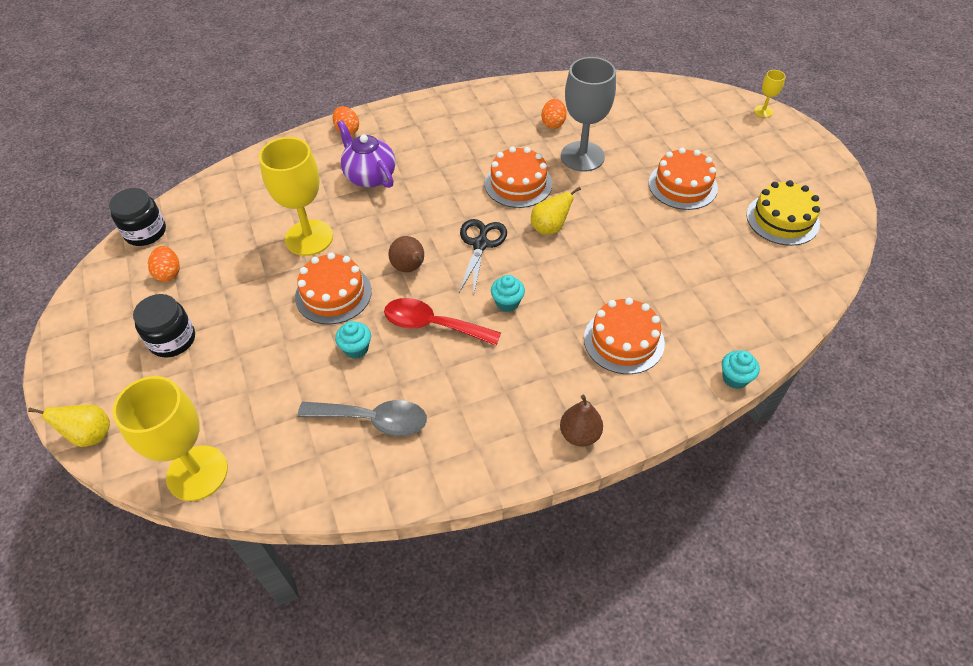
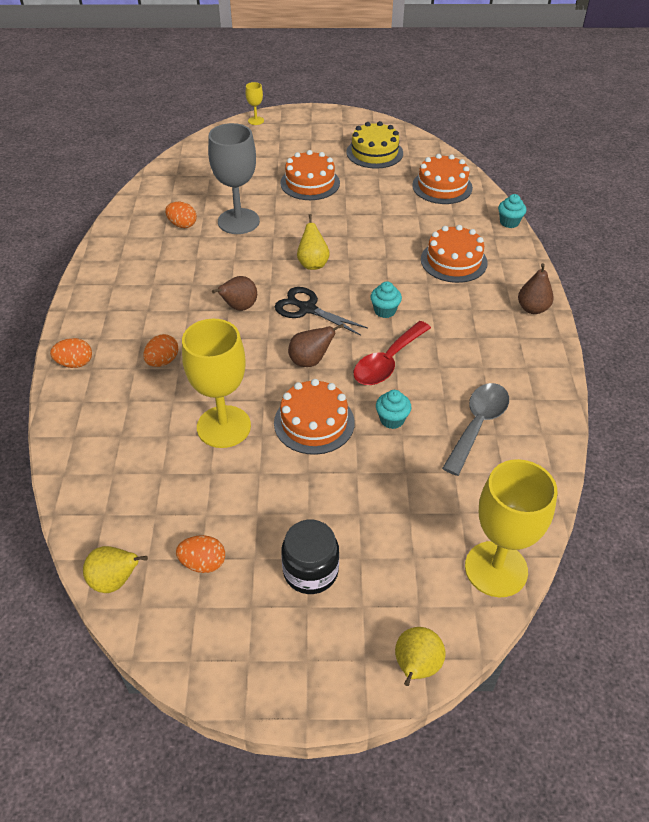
camera: 70 degrees left, 5 degrees down
(145, 232) = (115, 581): black jar -> yellow pear
(369, 176) = (163, 361): purple teapot -> orange egg
(459, 198) = (239, 307): none -> brown pear
(518, 184) = (246, 266): orange cake -> orange cake (442, 186)

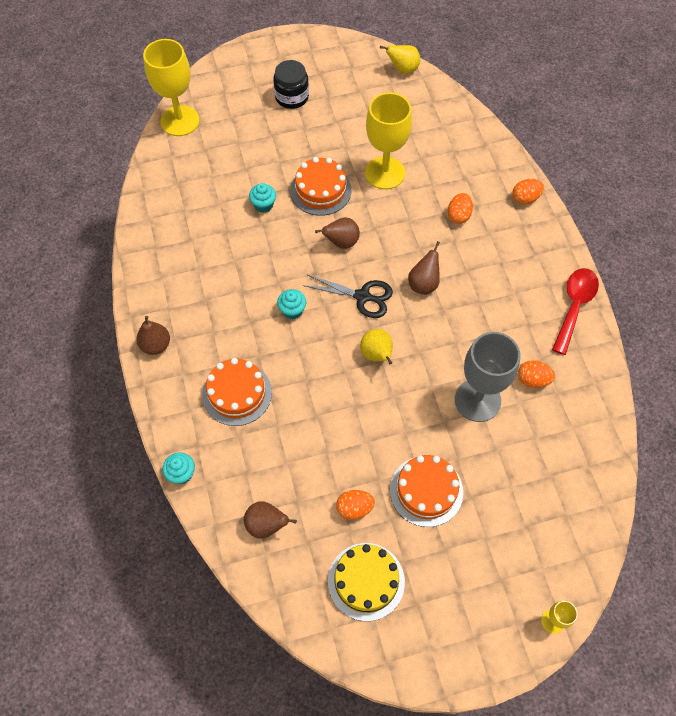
camera: 165 degrees right, 15 degrees up
(203, 563) = (357, 88): orange egg -> orange egg (354, 508)
(387, 362) = (278, 255): red spoon -> red spoon (574, 306)
(416, 667) = (221, 65): yellow pear -> none
(442, 186) = (266, 525): orange cake -> brown pear
(478, 424) = (198, 215): grey spoon -> none

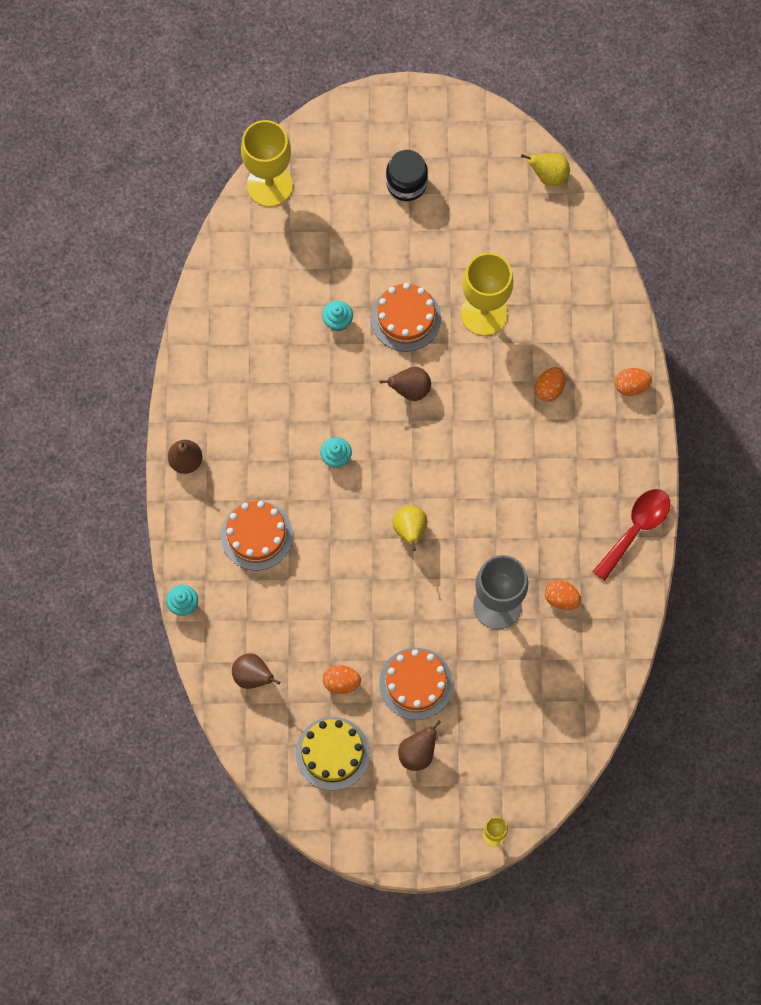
camera: 15 degrees right, 10 degrees up
(363, 296) = (414, 460): black scissors -> none
(423, 284) = (484, 462): brown pear -> brown pear (417, 753)

